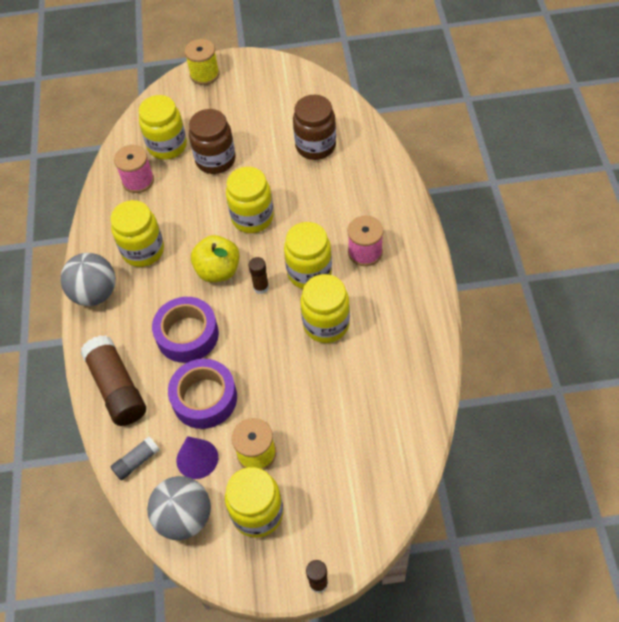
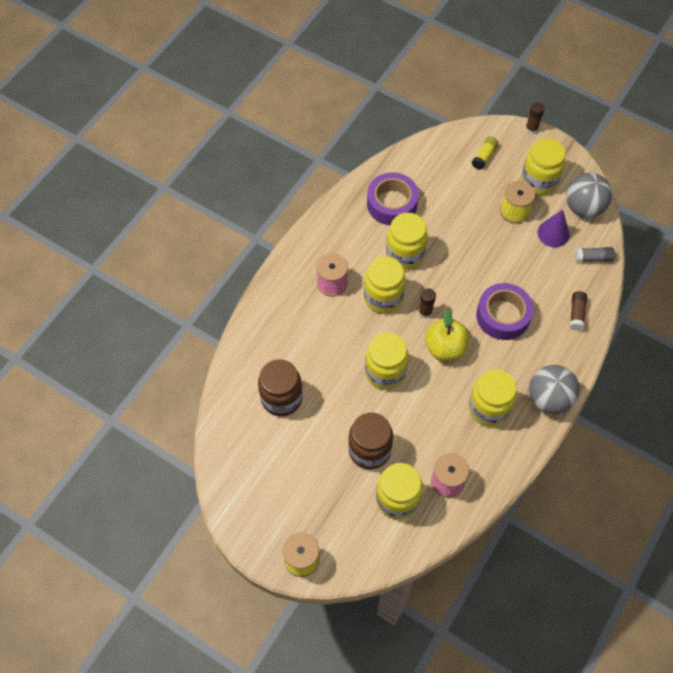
camera: 145 degrees left, 5 degrees up
(117, 388) = (576, 314): brown glue stick -> brown glue stick, size x0.51
(204, 398) = (522, 265): purple tape -> purple tape (392, 204)
(342, 497) = (484, 156): none -> yellow glue stick

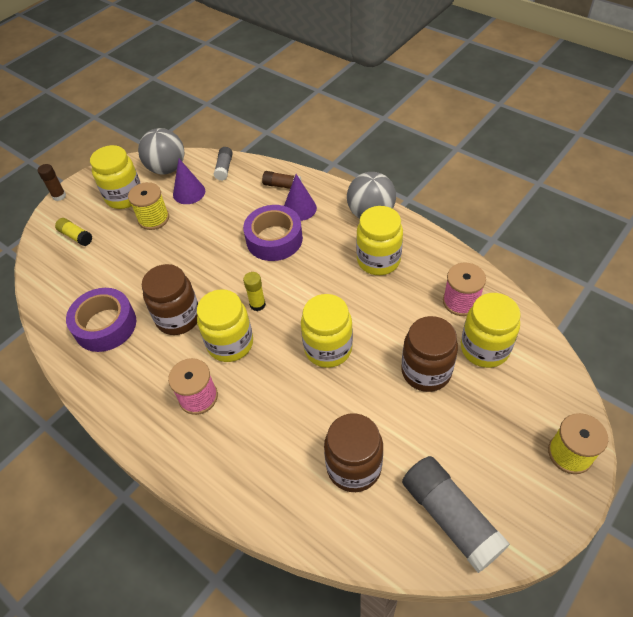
camera: 80 degrees left, 10 degrees down
(246, 466) = (450, 517): none -> grey glue stick
(405, 254) = (178, 318): yellow jar -> brown jar
(425, 312) = (257, 304): brown glue stick -> yellow glue stick
(445, 348) = (304, 290): yellow apple -> none
(547, 333) = (299, 208): none -> purple cone

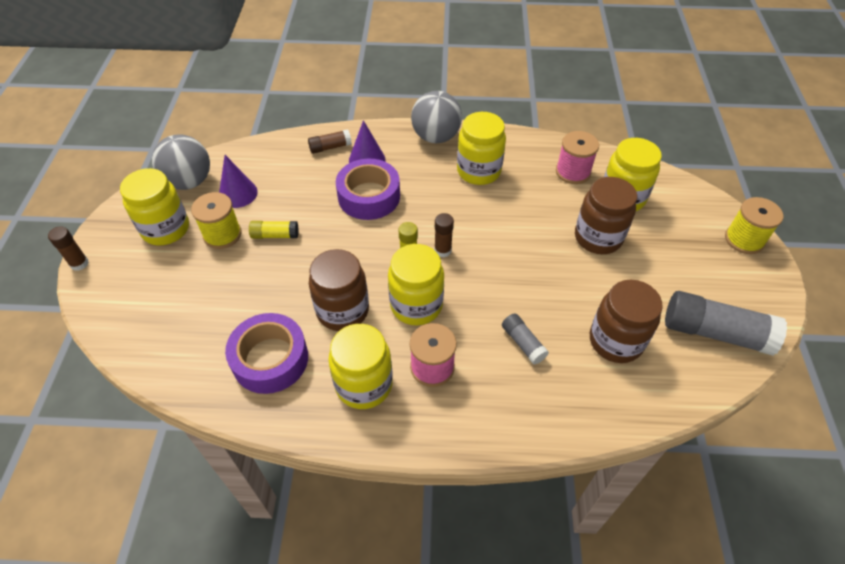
camera: 40 degrees left, 0 degrees up
(76, 236) = (145, 293): yellow glue stick -> yellow glue stick (275, 235)
(224, 168) = (254, 156): grey glue stick -> grey glue stick (523, 343)
(288, 311) = (442, 250): none -> brown glue stick
(328, 348) = (506, 262): yellow jar -> yellow jar (364, 385)

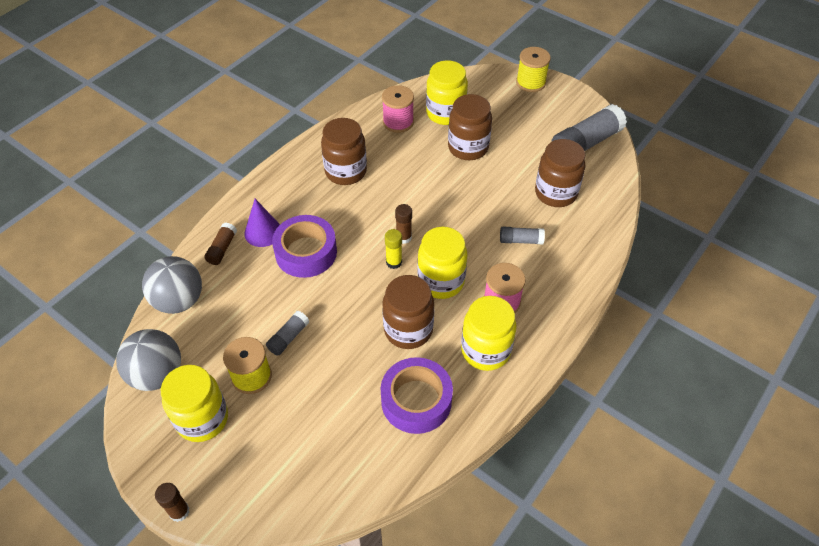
camera: 55 degrees left, 0 degrees up
(238, 193) = (211, 342): purple cone -> none
(275, 235) = (288, 337): yellow glue stick -> grey glue stick
(436, 137) = (283, 175): grey ball -> grey ball (179, 301)
(478, 171) = (345, 171): yellow jar -> brown jar

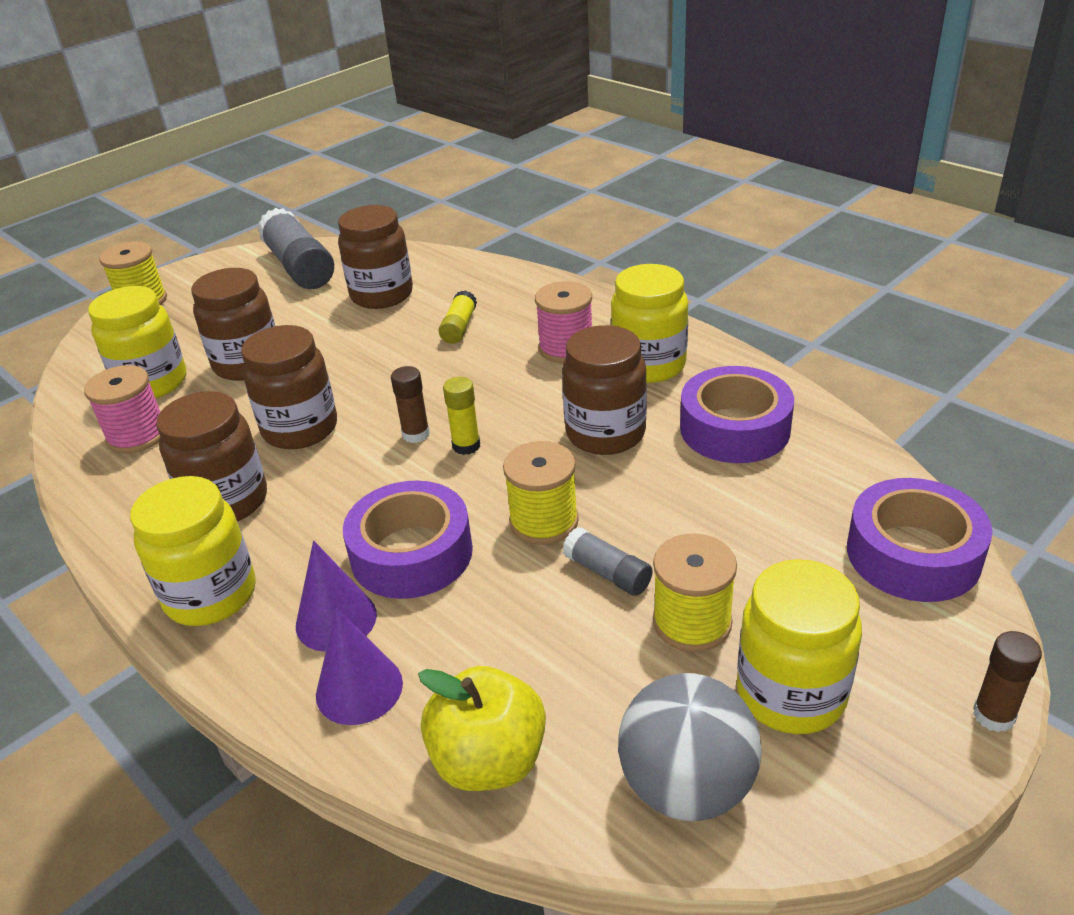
camera: 80 degrees left, 15 degrees down
(179, 301) = (489, 760): grey ball -> yellow apple
(222, 249) = (359, 688): brown glue stick -> purple cone
(297, 491) = (913, 554): none -> purple tape
(329, 306) = (544, 521): none -> yellow spool
(406, 186) = (300, 429): none -> brown jar
(441, 281) = (517, 399): yellow jar -> yellow jar (211, 595)
(520, 240) = (459, 327): grey glue stick -> yellow glue stick

